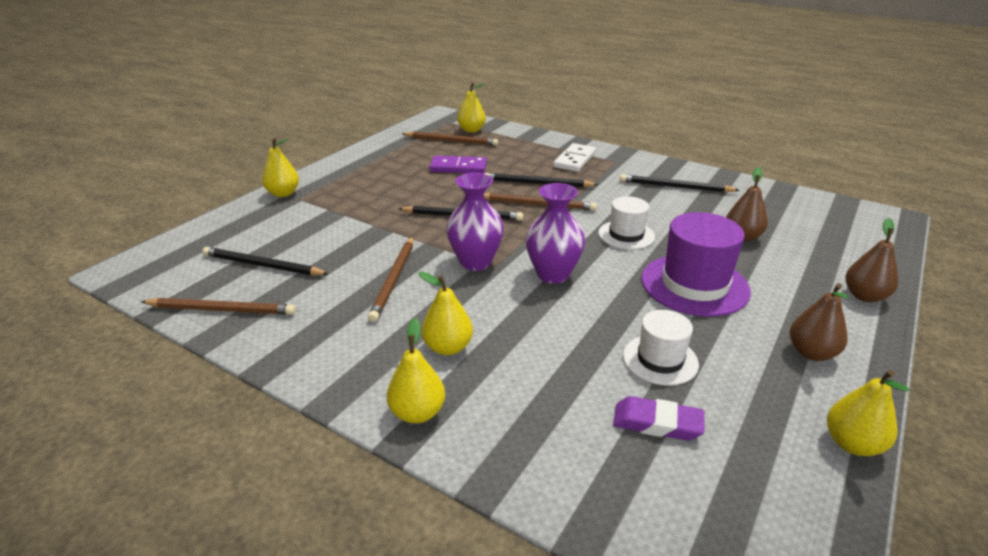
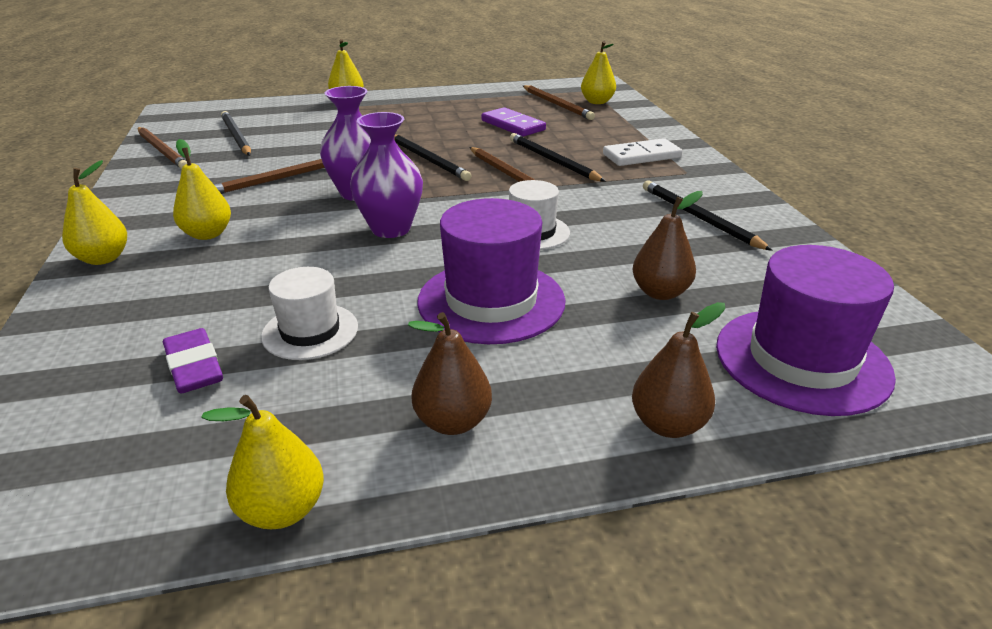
camera: 45 degrees right, 0 degrees up
(840, 239) = (802, 360): none -> purple hat

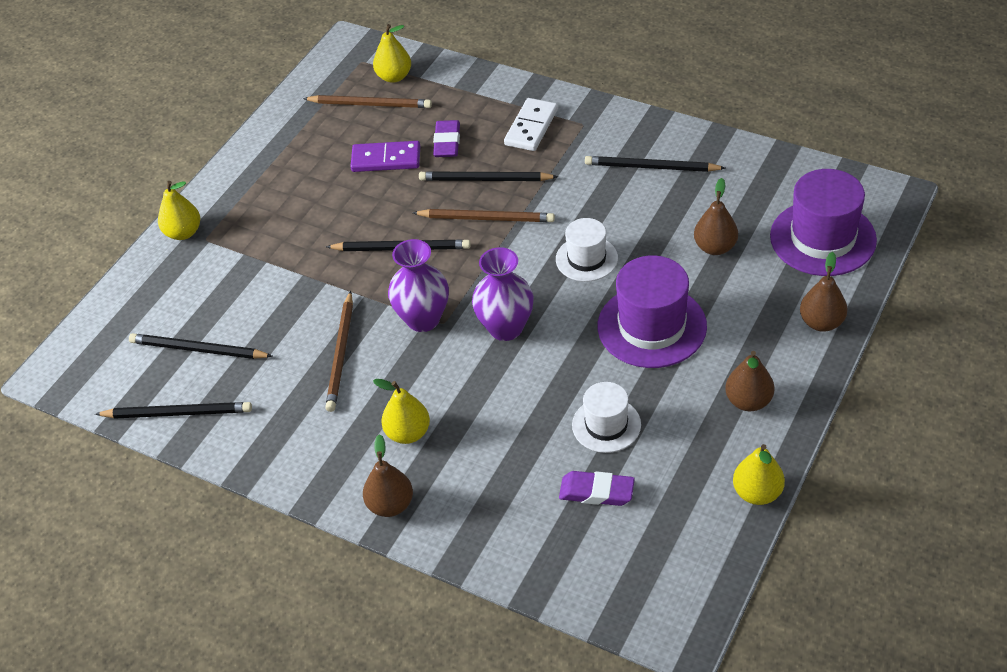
camera: 45 degrees left, 15 degrees up
(103, 258) = (390, 505): yellow pear -> brown pear
(162, 151) = (178, 413): brown pencil -> black pencil
(567, 136) = (447, 142): none -> purple eraser

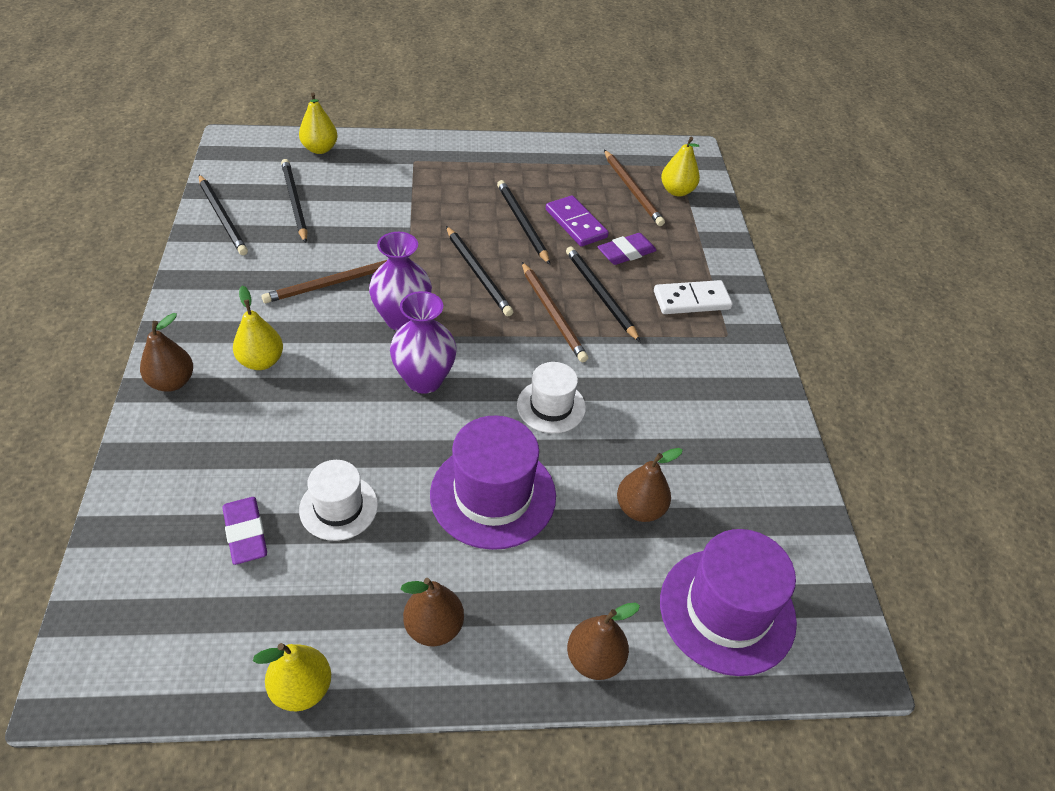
camera: 50 degrees right, 0 degrees up
(183, 233) = (413, 147): yellow pear -> yellow pear (320, 149)
(651, 167) = (712, 410): black pencil -> black pencil (522, 223)

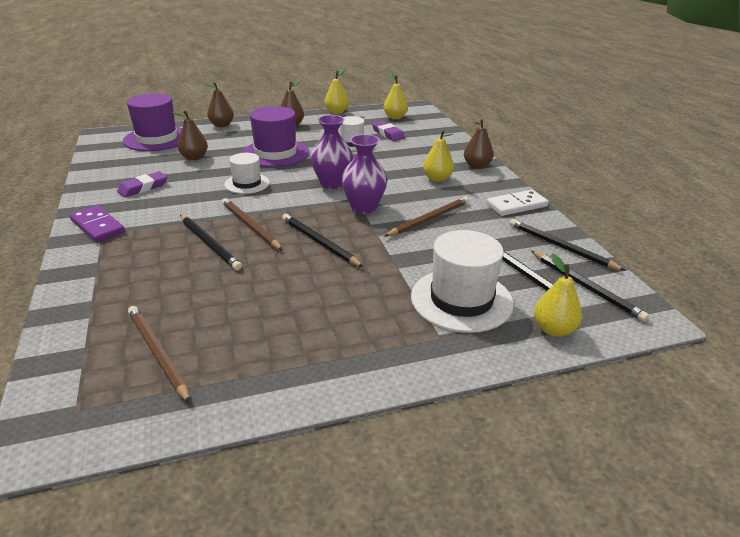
camera: 170 degrees right, 15 degrees down
(373, 184) = (461, 300): none -> white hat
(522, 223) = (290, 289): black pencil -> black pencil (586, 287)
(576, 223) = (231, 299): purple domino -> purple domino (97, 226)
(626, 252) = (179, 280): purple eraser -> purple eraser (143, 188)
(677, 191) = (94, 364): yellow pear -> yellow pear (395, 117)
(691, 300) = (124, 252): white domino -> white domino (516, 205)

